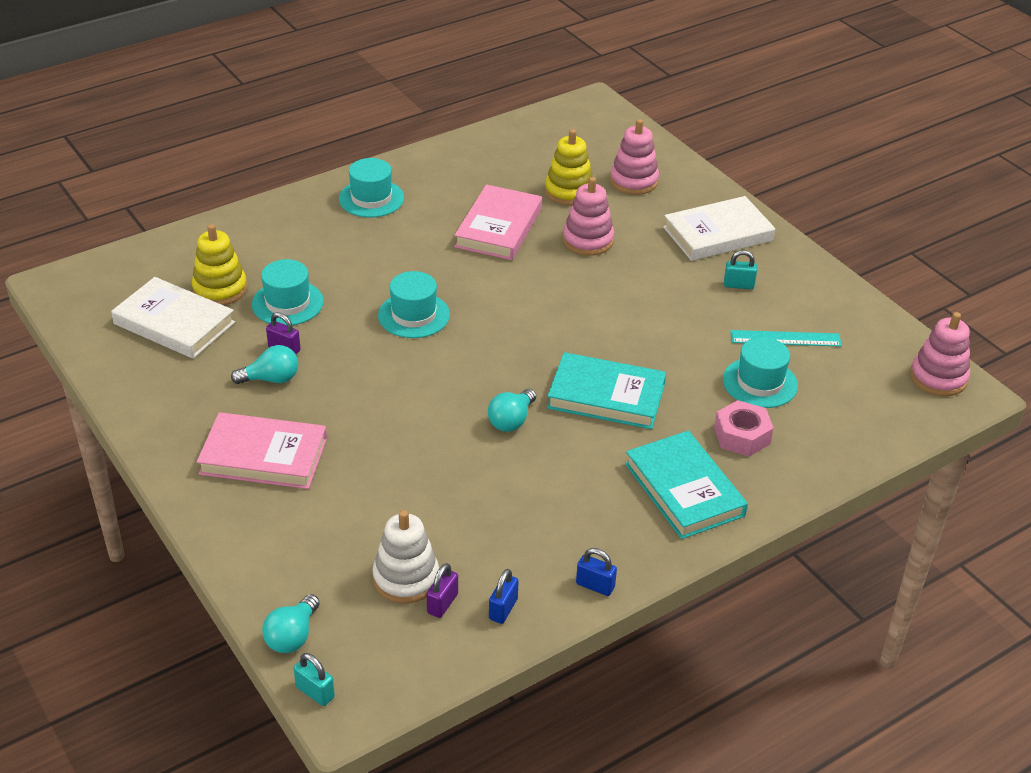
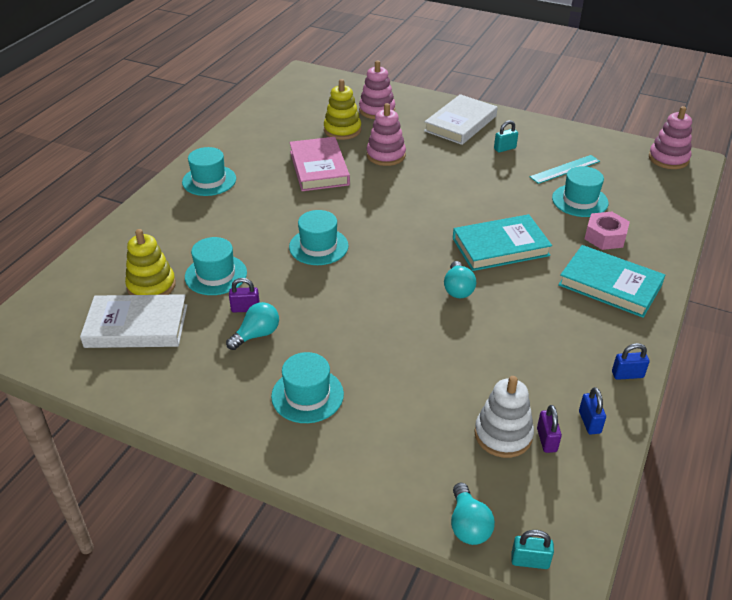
camera: 30 degrees left, 0 degrees up
(263, 456) = (307, 395): pink book -> turquoise hat

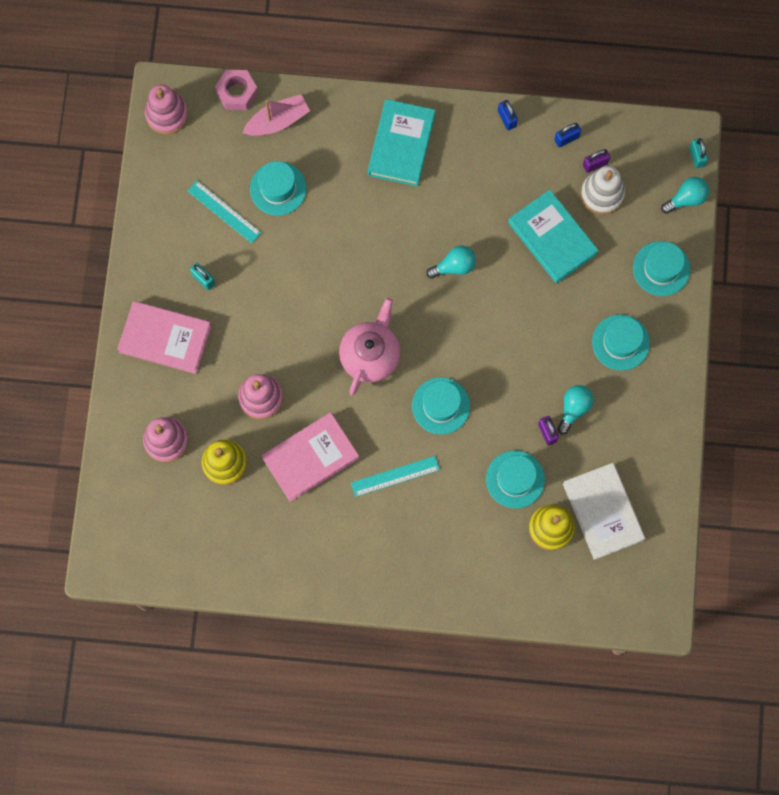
camera: 110 degrees left, 35 degrees up
(209, 180) = (374, 561): turquoise hat -> turquoise hat (661, 268)
(257, 335) = (573, 409): turquoise light bulb -> turquoise light bulb turned 90 degrees clockwise
(272, 206) = (395, 476): none -> turquoise ruler
(392, 217) = (370, 355): none -> pink teapot
(460, 123) = (165, 338): white book -> pink book
(500, 247) = (380, 245): turquoise book -> turquoise book (552, 238)
(605, 237) = (330, 158): pink nut -> pink nut (237, 93)
(652, 214) = (277, 121): none -> pink boat

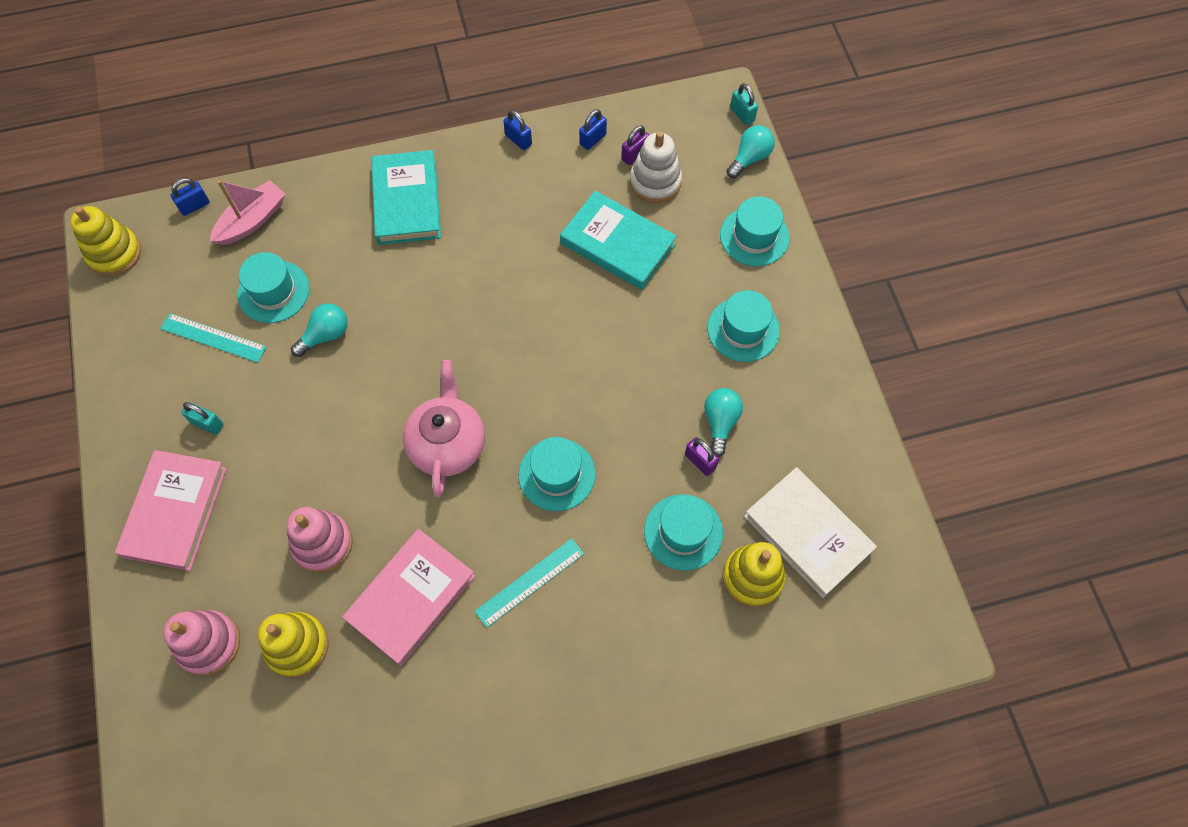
camera: 20 degrees left, 10 degrees down
(165, 338) = (175, 512): pink book -> pink book turned 75 degrees counterclockwise
(167, 114) = (114, 253): pink stacking toy -> yellow stacking toy
(237, 93) = (195, 206): pink nut -> blue padlock
(454, 266) = (515, 310): turquoise light bulb -> turquoise light bulb (325, 335)

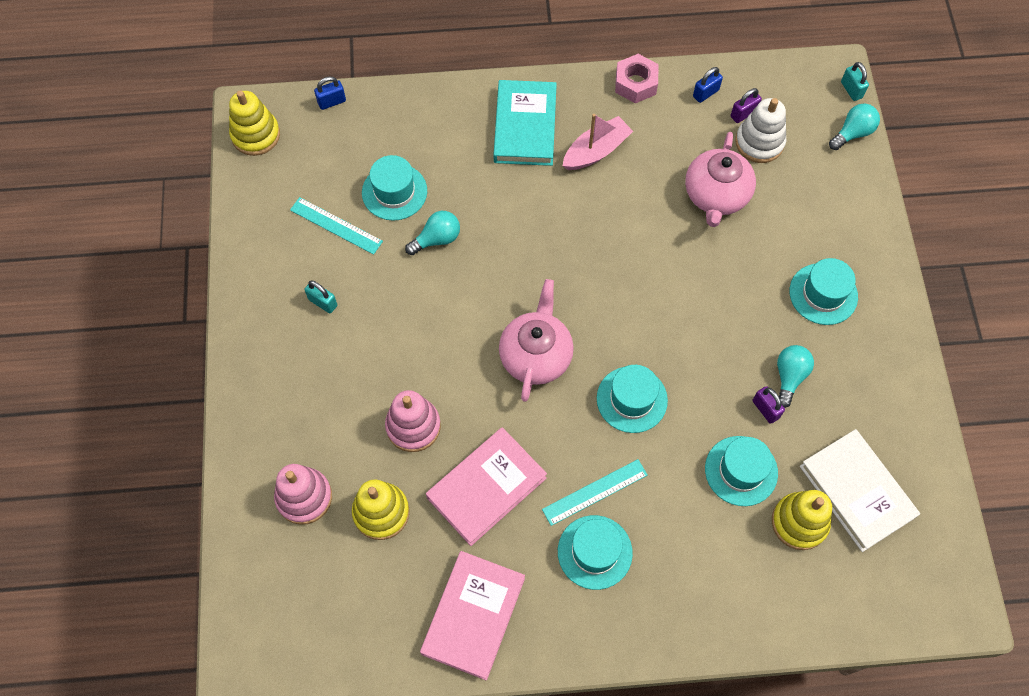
camera: 10 degrees right, 0 degrees up
(175, 512) = (286, 376): pink book -> pink book (473, 616)
(252, 221) = (382, 123): pink boat -> pink boat (596, 151)
(518, 140) = (635, 83): blue padlock -> pink nut
(617, 244) = (716, 196): turquoise book -> pink teapot
(754, 236) = (846, 208): turquoise hat -> turquoise hat (594, 552)

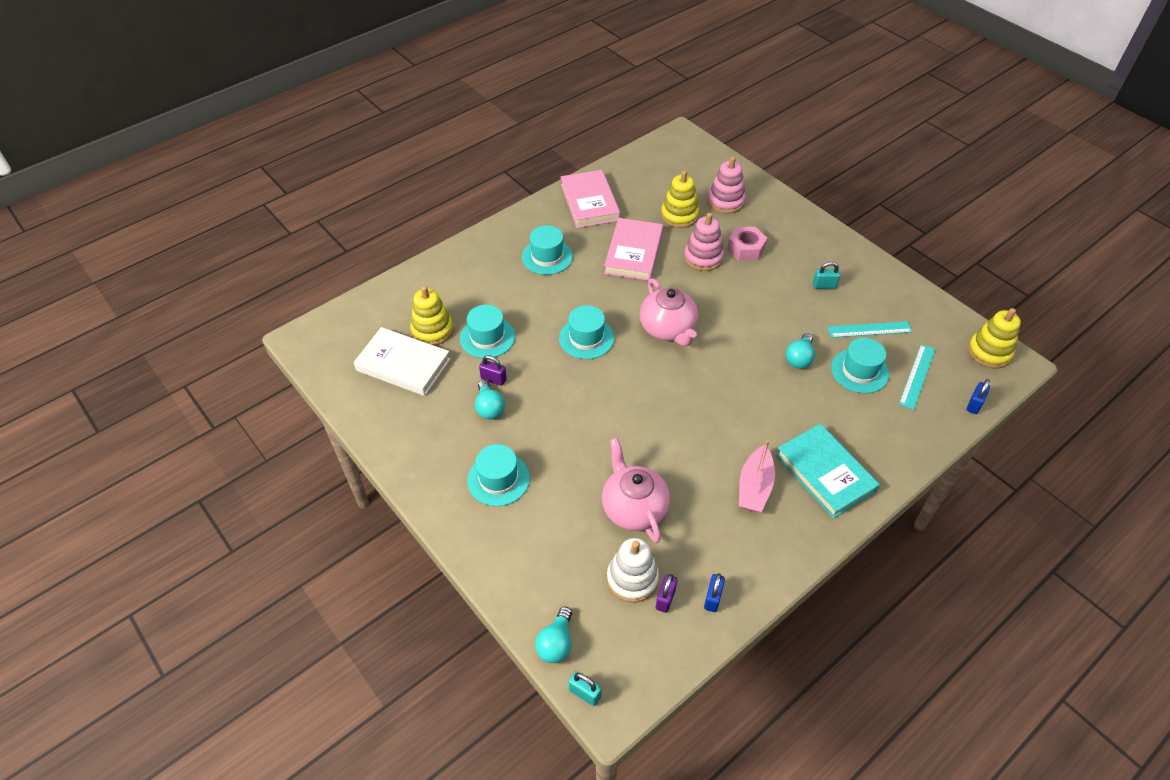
camera: 145 degrees right, 15 degrees down
(594, 492) = (570, 282): turquoise ruler -> turquoise ruler (917, 376)
(635, 83) = (777, 568): pink nut -> pink nut (746, 249)

